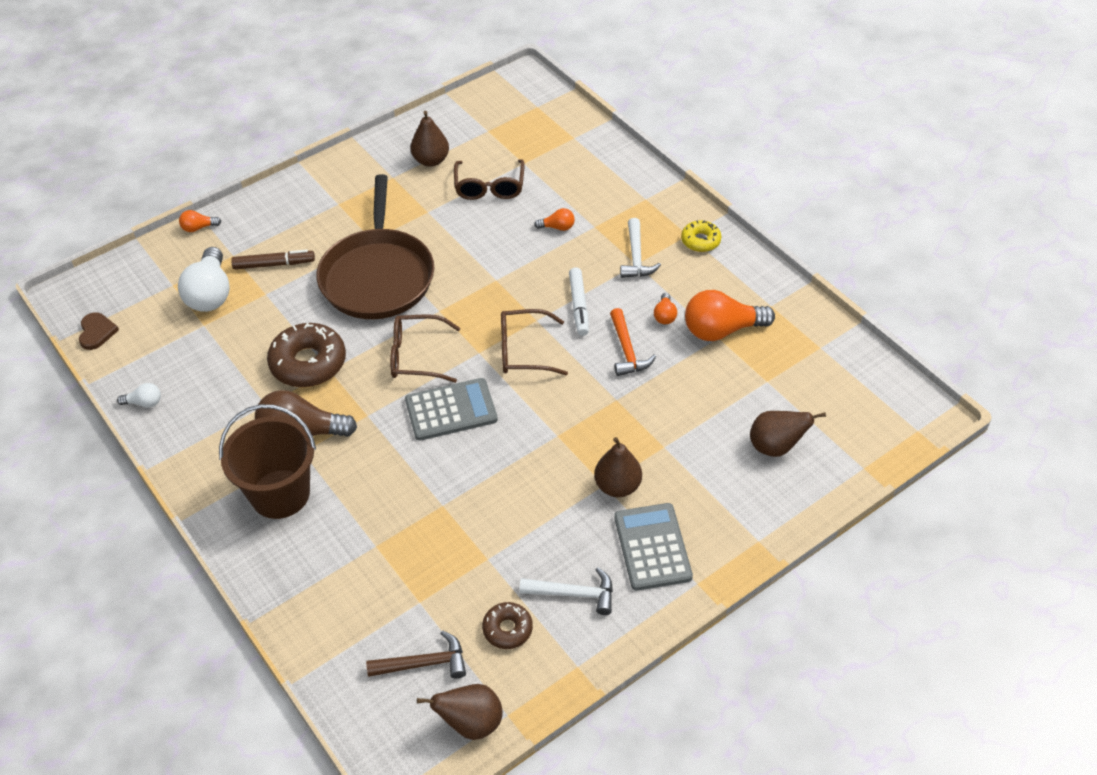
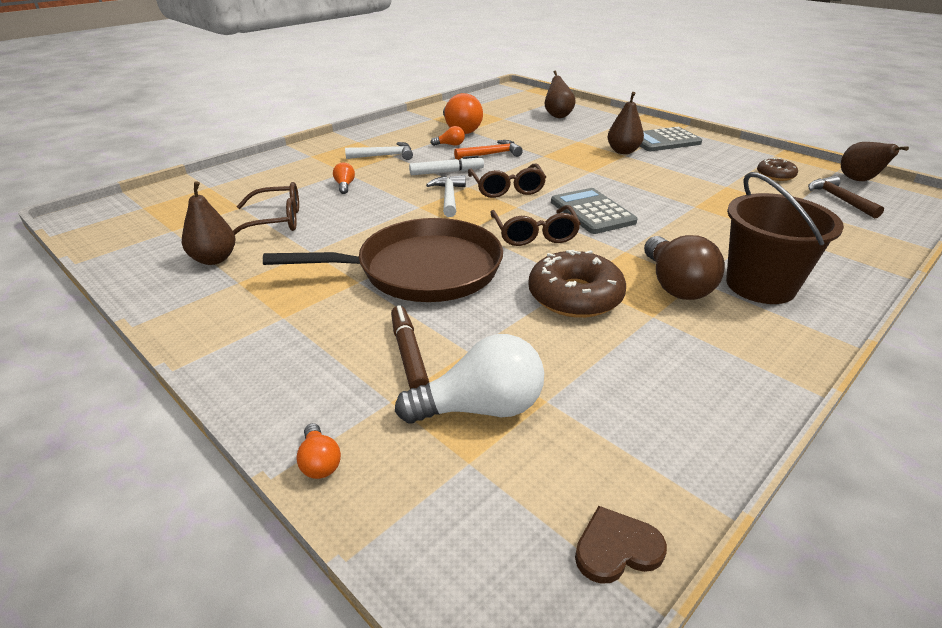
camera: 100 degrees left, 15 degrees down
(144, 403) = (724, 430): white light bulb -> none
(574, 594) = (723, 158): white hammer -> white hammer (449, 197)
(700, 241) = (365, 137): yellow donut -> none

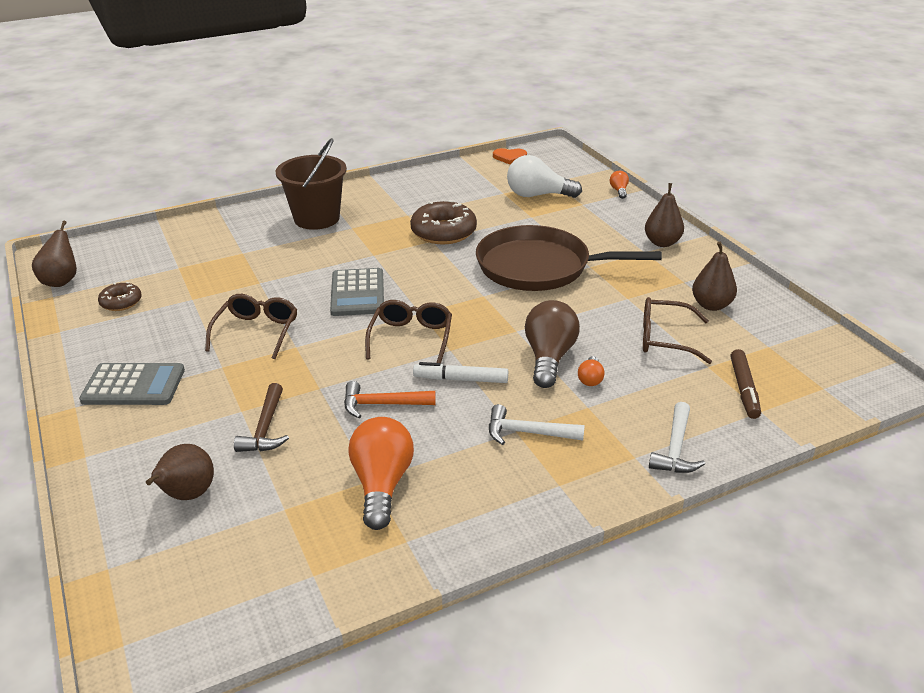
camera: 160 degrees left, 0 degrees up
(408, 354) = (566, 220): brown marker -> brown marker (744, 389)
(449, 197) = (480, 337): white hammer -> white hammer (675, 448)
(450, 145) = (423, 441): orange light bulb -> none
(534, 234) = (430, 280): brown glasses -> brown glasses (257, 331)
(616, 548) = (509, 157): brown heart -> orange heart
(623, 151) = (214, 374): brown pear -> brown pear (662, 243)
(675, 285) = (370, 227): brown light bulb -> brown light bulb (549, 358)
(839, 199) = (126, 266): brown hammer -> brown hammer (265, 428)

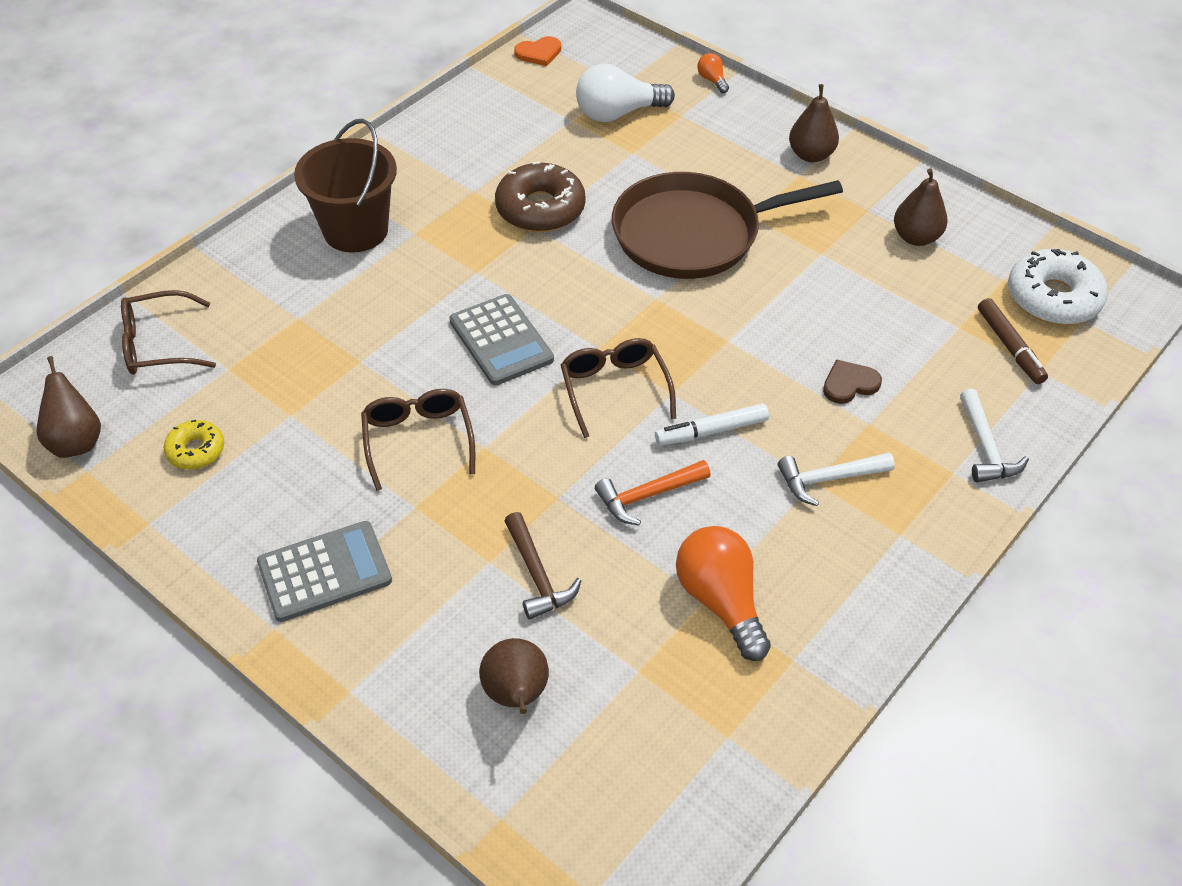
camera: 25 degrees left, 15 degrees up
(121, 302) = (196, 450): brown donut -> yellow donut
(549, 358) = (788, 368): brown light bulb -> none
(590, 379) = (849, 384): orange light bulb -> brown heart
(664, 339) = (894, 302): brown glasses -> brown glasses (158, 345)
(805, 367) = (1053, 298): none -> white donut

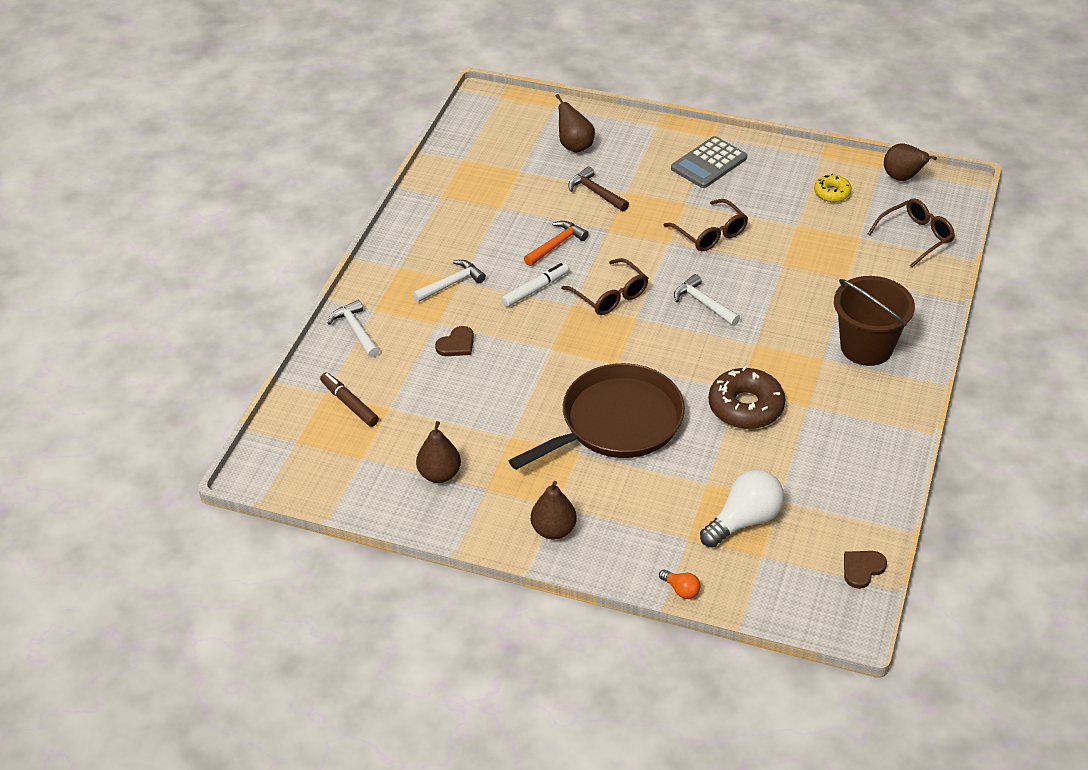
camera: 160 degrees right, 5 degrees down
(501, 340) = (703, 303): grey calculator -> white hammer
(539, 53) = (862, 569): orange heart -> brown heart
(721, 601) = (490, 209): orange light bulb -> none
(1053, 298) = (321, 453): white donut -> none

